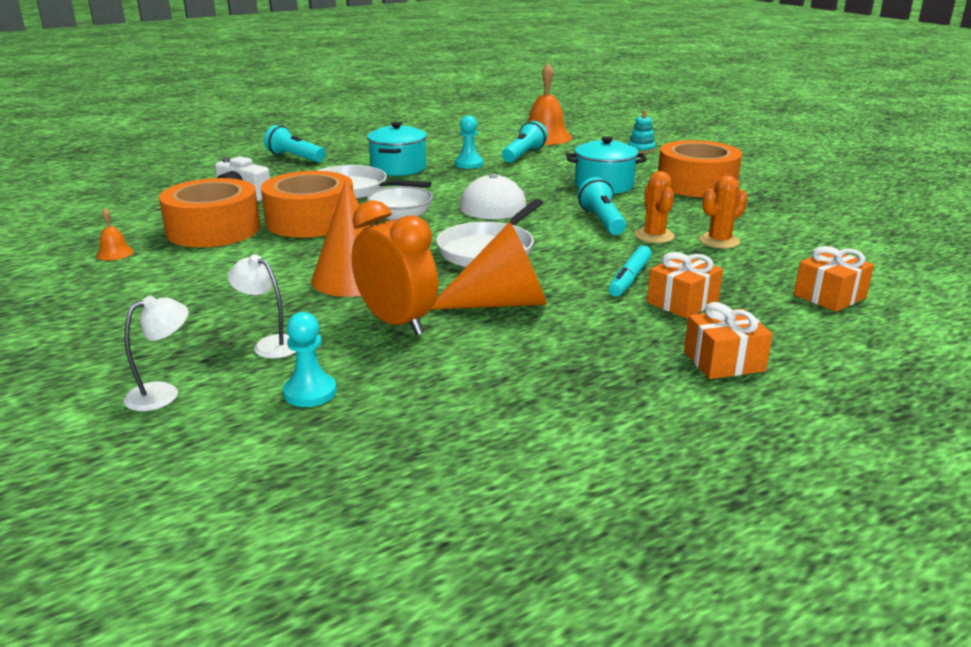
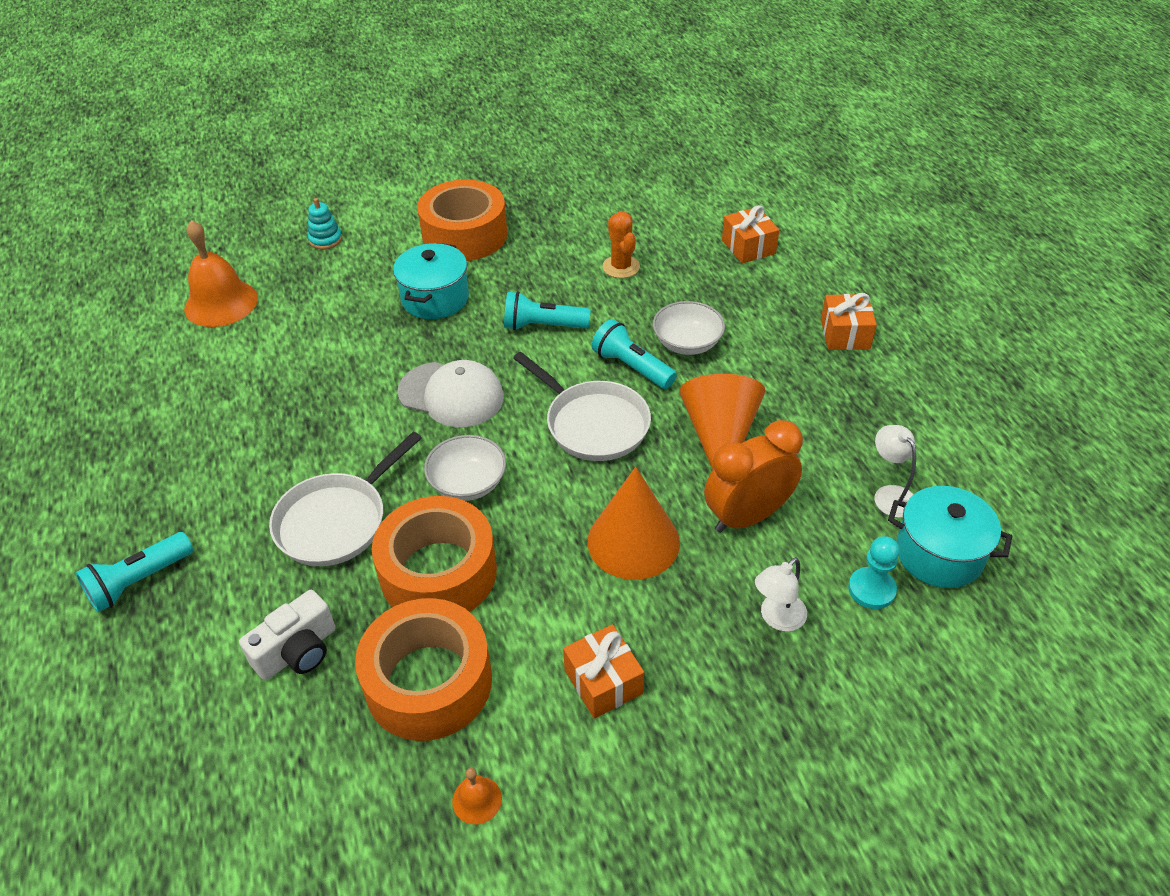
camera: 75 degrees left, 20 degrees up
(163, 393) = (865, 705): white lamp -> white lamp (889, 494)
(398, 168) = (266, 464): turquoise pot -> turquoise pot (939, 554)
(469, 164) = (292, 393): turquoise pawn -> none
(523, 155) = (284, 337): turquoise flashlight -> turquoise flashlight (632, 367)
(629, 278) = (687, 343): turquoise marker -> white bowl
(654, 236) = (594, 302): orange cactus -> none
(682, 302) = (742, 326): orange gift -> orange gift (603, 682)

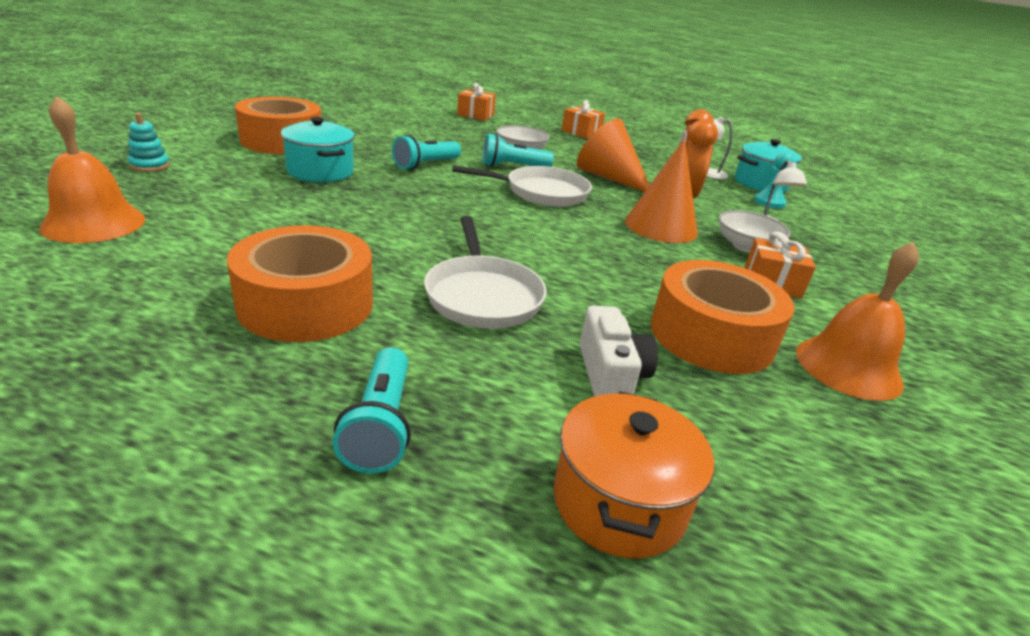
camera: 55 degrees left, 15 degrees down
(159, 726) = (619, 502): none -> orange pot
(438, 572) = (602, 285): orange tape -> orange tape (306, 304)
(451, 395) = (430, 208): white cap -> none
(468, 483) = (528, 241): white bowl -> white bowl (746, 246)
(477, 799) = (848, 367): orange bell -> orange bell, size x2.20
(621, 267) = (422, 134): orange cactus -> none

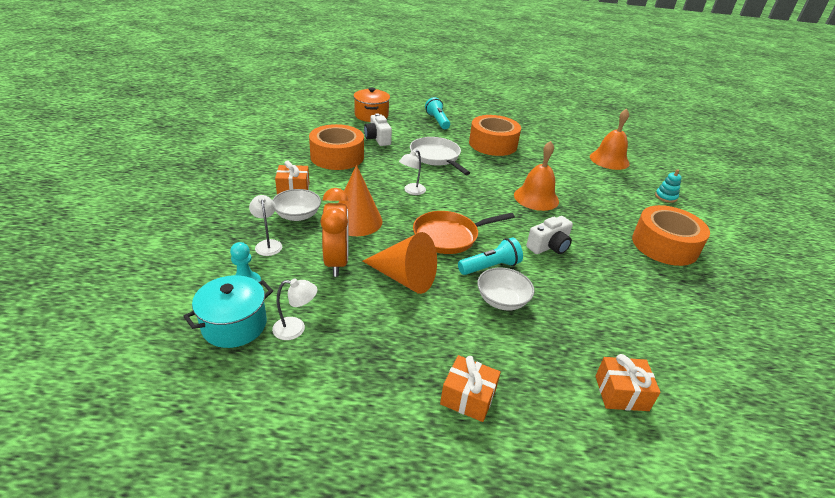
camera: 165 degrees right, 5 degrees up
(320, 171) = (593, 217): turquoise pot -> none
(426, 165) = (549, 246): turquoise flashlight -> white camera
(541, 192) = (449, 236): white pan -> orange pan
(568, 245) = (411, 191): none -> white lamp
(848, 367) = (280, 153): orange bell -> orange bell (536, 198)

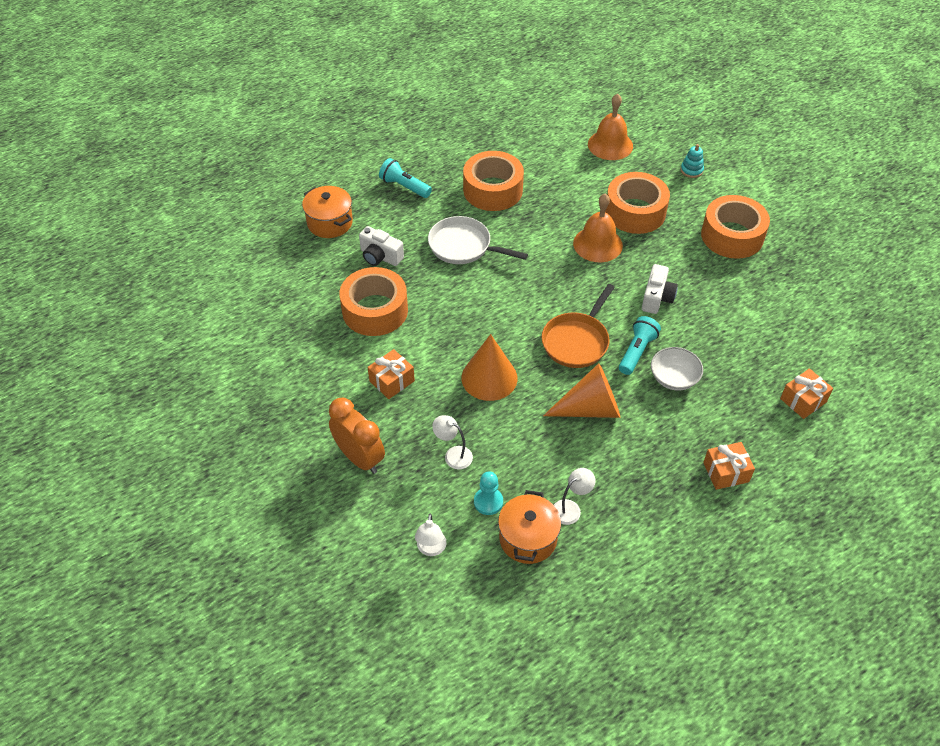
camera: 35 degrees left, 15 degrees up
(234, 325) = (528, 538): turquoise pot -> orange pot
(297, 215) = (435, 408): white bowl -> none
(336, 262) = (526, 431): orange clock -> orange clock (359, 458)
(411, 191) = (492, 309): white lamp -> white lamp (431, 549)
(589, 196) = (635, 212): none -> orange tape

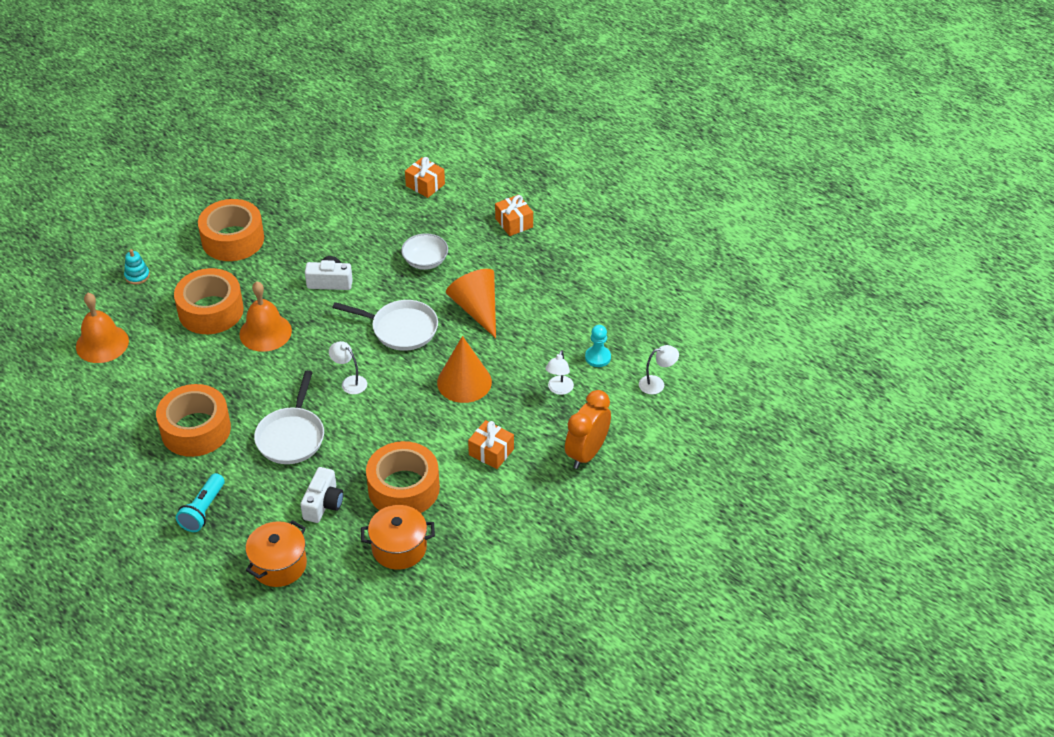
camera: 105 degrees left, 5 degrees down
(528, 538) = (622, 327): orange pot -> orange pot (399, 548)
(571, 508) = (583, 306): white lamp -> white lamp (350, 382)
(577, 341) = (401, 329): orange pan -> white pan
(636, 352) = (402, 288): turquoise flashlight -> none

